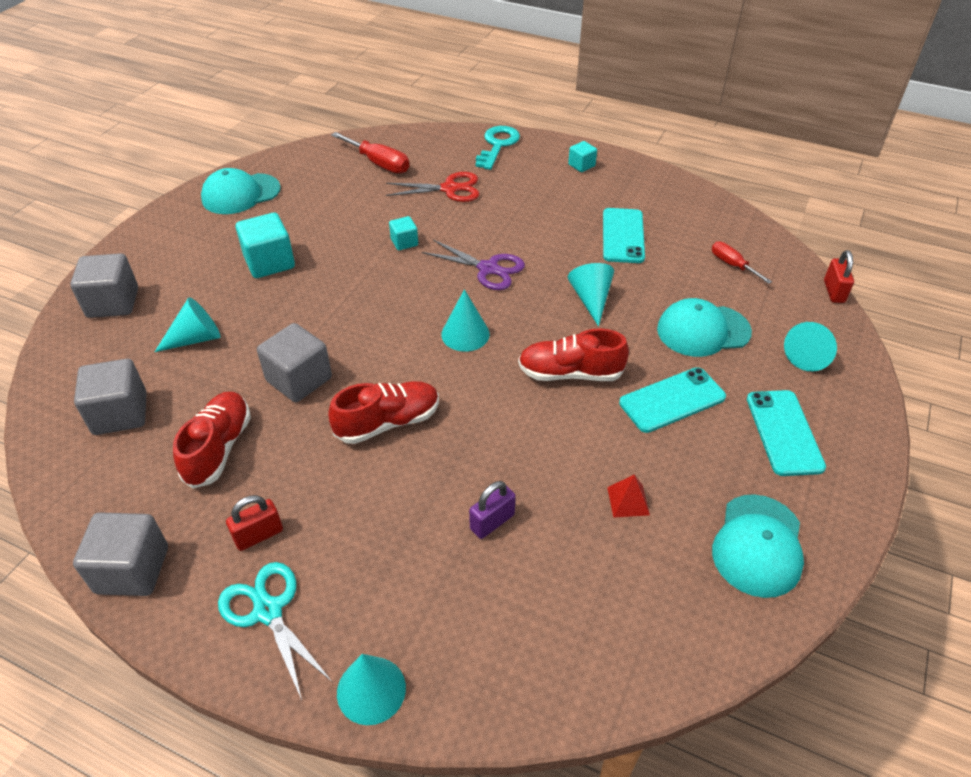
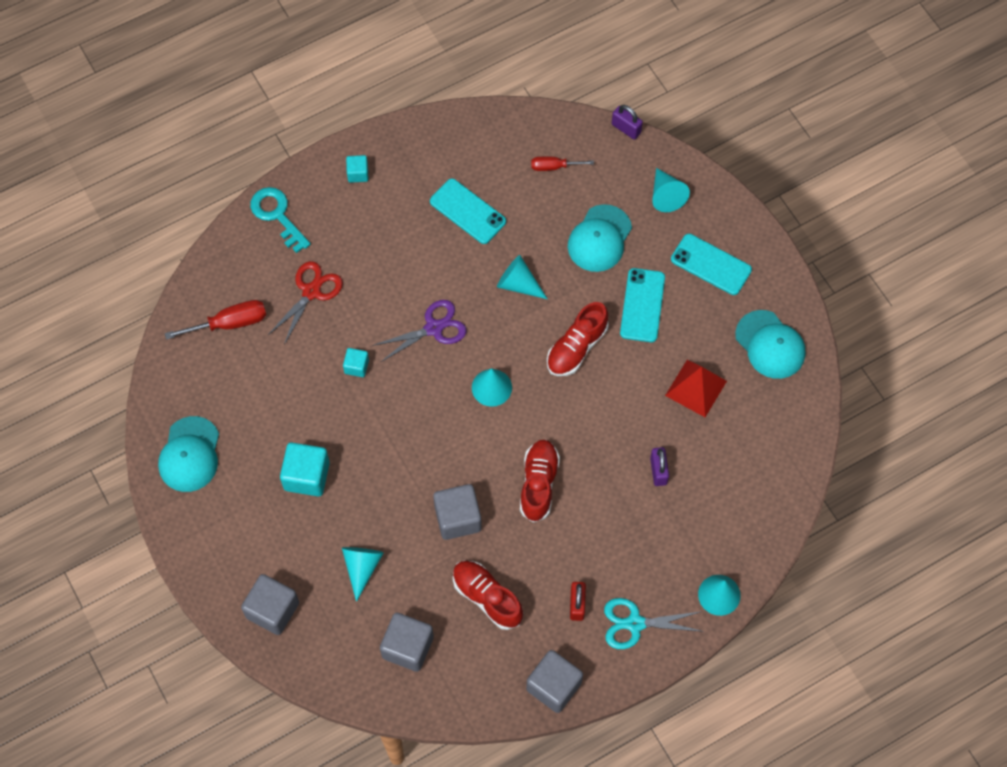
camera: 55 degrees left, 20 degrees up
(628, 501) = (696, 388): red pyramid -> red pyramid, size x1.80
(833, 291) = (626, 128): red padlock -> purple padlock

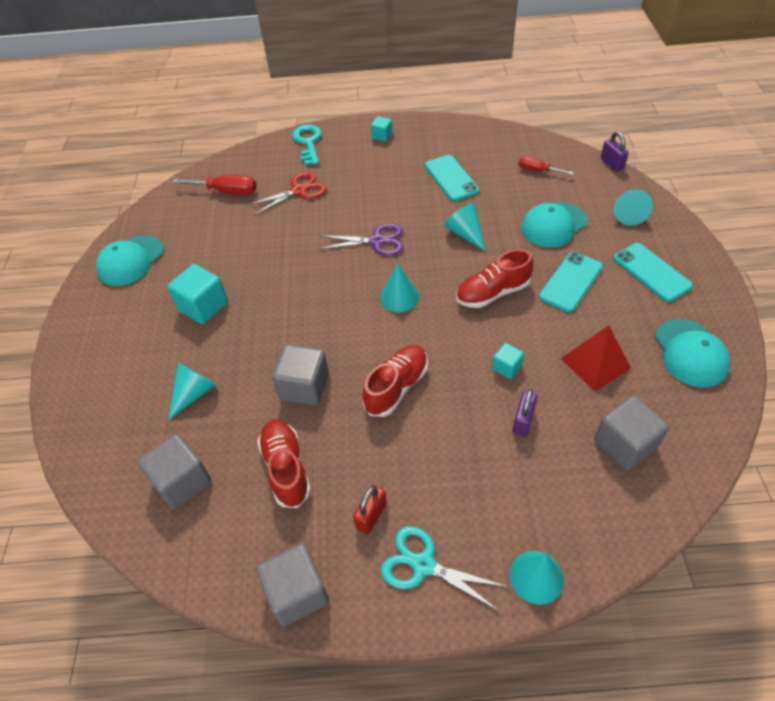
camera: 30 degrees right, 15 degrees down
(272, 610) = (96, 397): grey cube -> grey cube (624, 444)
(356, 366) = (298, 246): turquoise cube -> turquoise cube (506, 367)

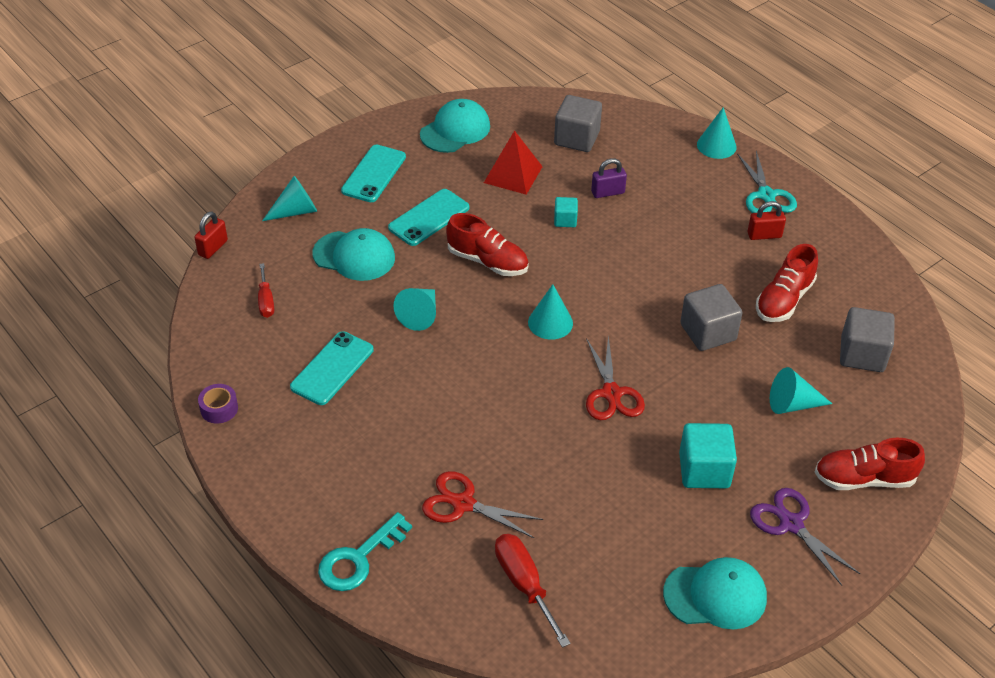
camera: 130 degrees left, 5 degrees down
(297, 592) = (851, 243): grey cube -> none
(307, 295) = (611, 393): none -> red scissors
(377, 241) = (489, 380): purple scissors -> purple scissors (791, 524)
(382, 136) = (288, 481): turquoise cube -> none
(396, 387) = (649, 274): red shoe -> red shoe (863, 479)
(458, 128) = (219, 409): none -> purple tape
(570, 282) = (429, 218): turquoise phone -> turquoise phone turned 45 degrees counterclockwise
(611, 164) = (213, 248): purple padlock -> red padlock

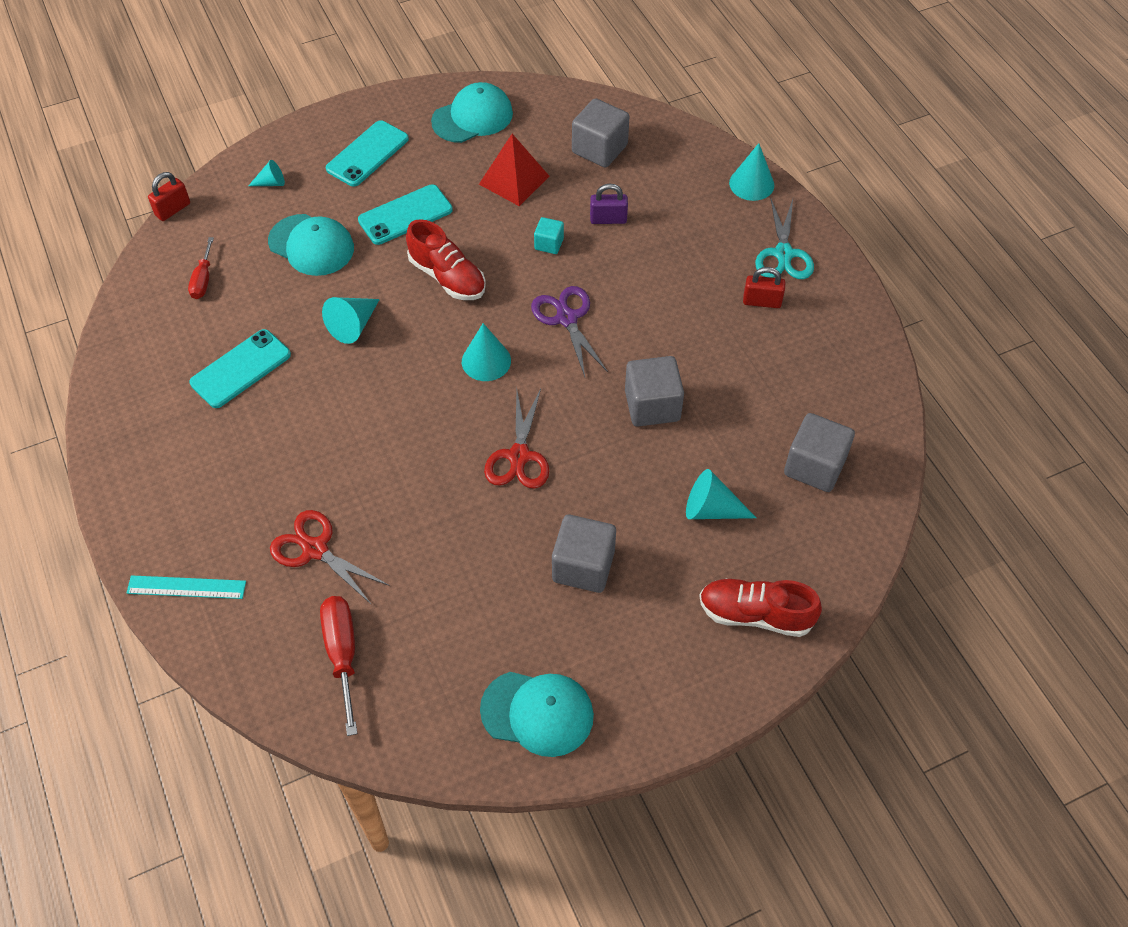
camera: 15 degrees right, 10 degrees up
(219, 409) = (112, 391): purple tape -> none
(295, 211) = (271, 183): turquoise cone -> turquoise cone, size x0.61
(358, 559) = (186, 587): turquoise key -> turquoise ruler
(704, 470) = (583, 566): turquoise cube -> grey cube
(784, 300) = (752, 383): red shoe -> none
(791, 524) = (653, 649): purple scissors -> purple scissors (566, 318)

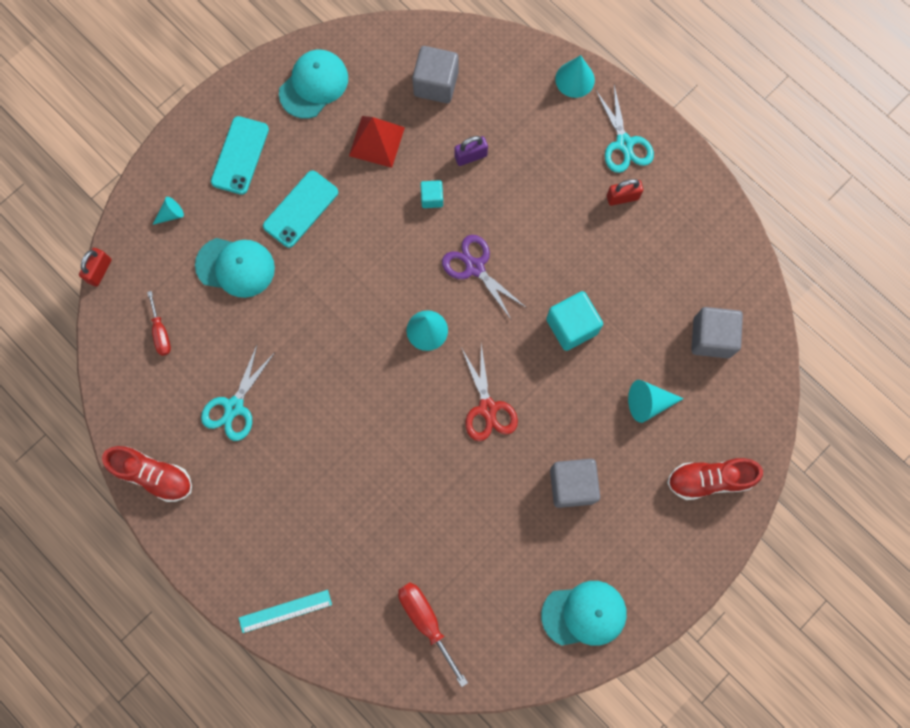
camera: 20 degrees left, 20 degrees up
(241, 369) = (234, 407): turquoise phone -> turquoise scissors
(315, 549) = (367, 544): red scissors -> none
(353, 325) = (306, 333): turquoise cone -> none
(447, 277) = (362, 260): red shoe -> red shoe (154, 475)
(652, 405) = (572, 326): grey cube -> turquoise cube

